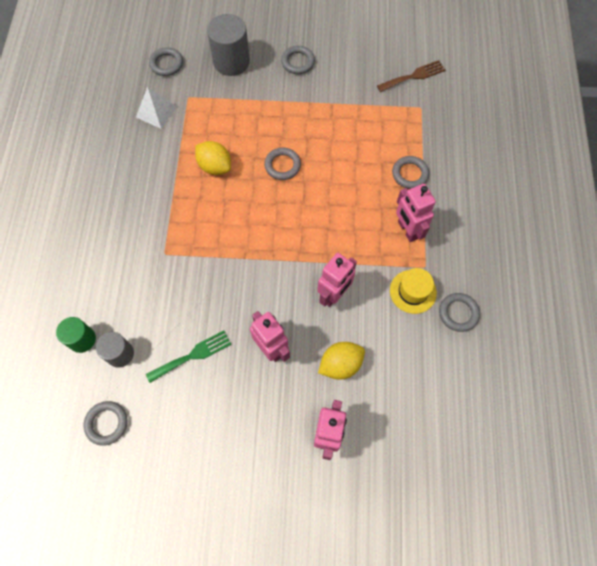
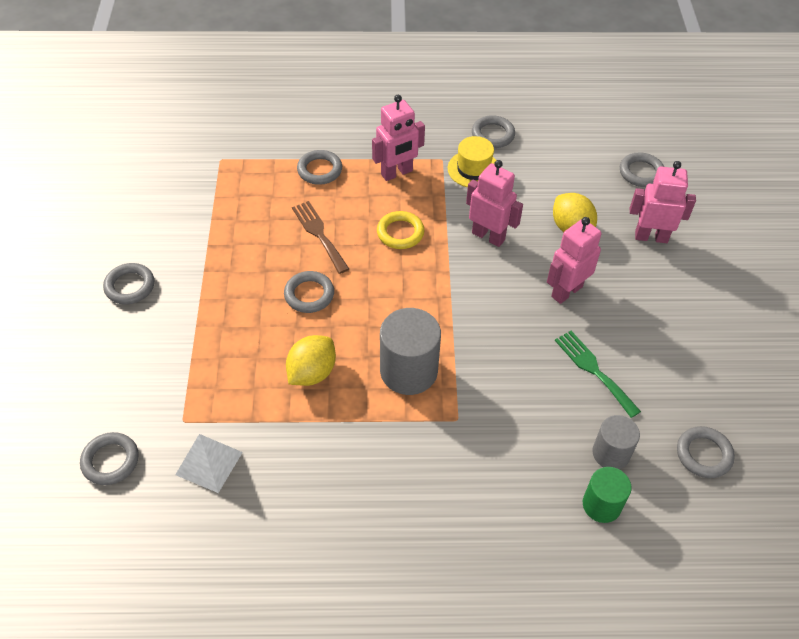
camera: 95 degrees left, 15 degrees down
(231, 61) = (118, 369): grey cylinder -> grey cylinder (408, 371)
(340, 228) = (400, 233): none -> yellow ring
(410, 444) = (641, 172): none -> grey ring
(414, 76) = (169, 165): brown fork -> brown fork (319, 234)

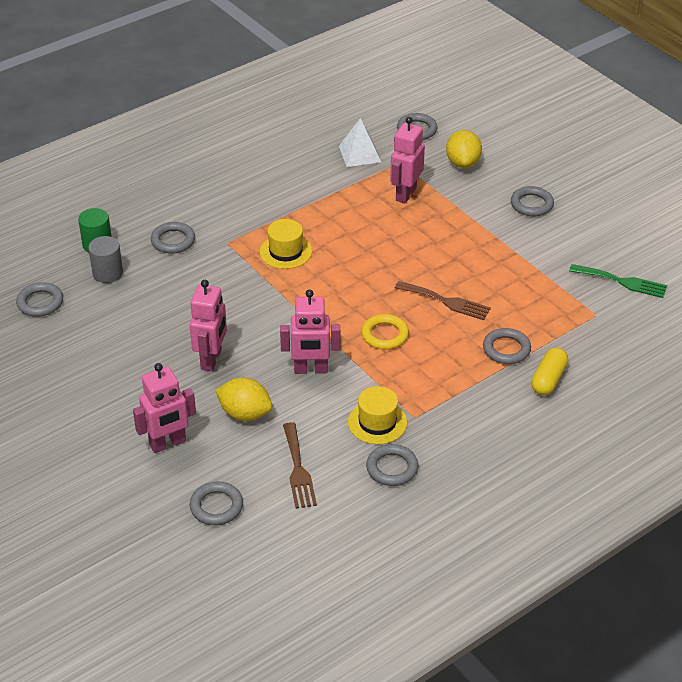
camera: 145 degrees right, 10 degrees down
(309, 294) = (404, 260): grey ring -> grey ring (173, 241)
(312, 373) = (349, 220): yellow lemon -> yellow lemon (463, 163)
(317, 133) = (548, 379): none -> yellow capsule
(397, 173) = (440, 382): pink robot -> pink robot (405, 194)
(408, 371) = (285, 252): grey cylinder -> yellow hat
(561, 167) = (298, 469): none -> brown fork
(594, 370) = (152, 315): green fork -> green fork (622, 282)

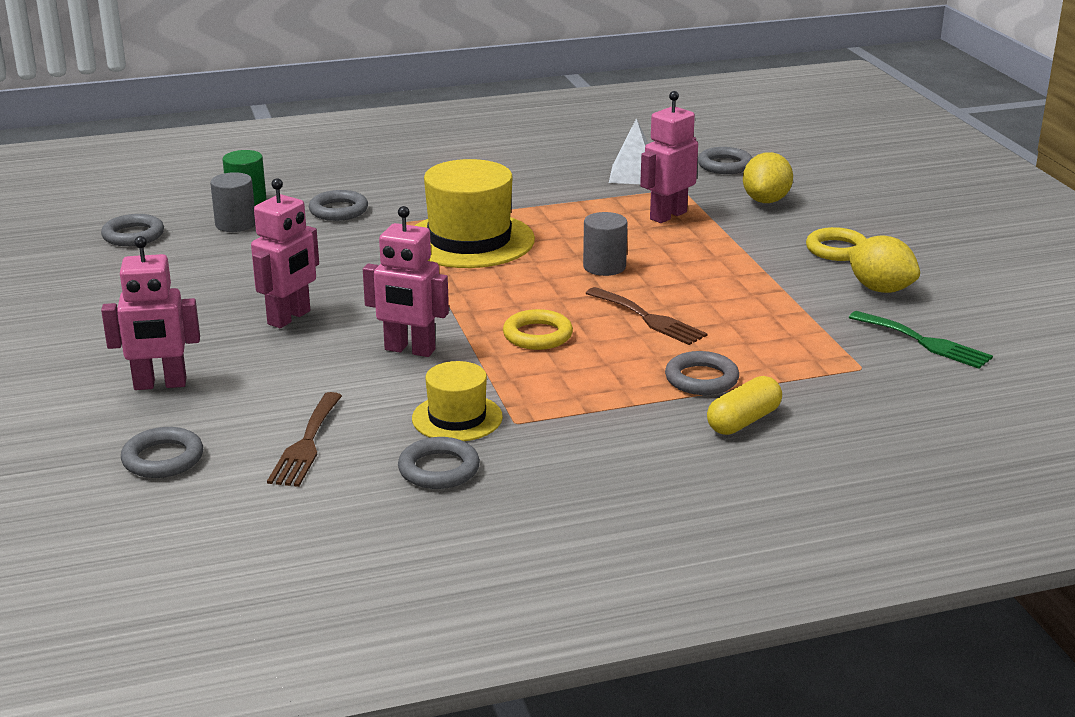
camera: 20 degrees right, 15 degrees down
(245, 414) = (285, 375): yellow lemon -> yellow lemon (880, 289)
(285, 252) = (469, 240): yellow hat -> yellow hat, size x1.79
(391, 257) = (604, 267): none -> grey cylinder
(531, 204) = (836, 249): grey ring -> yellow ring

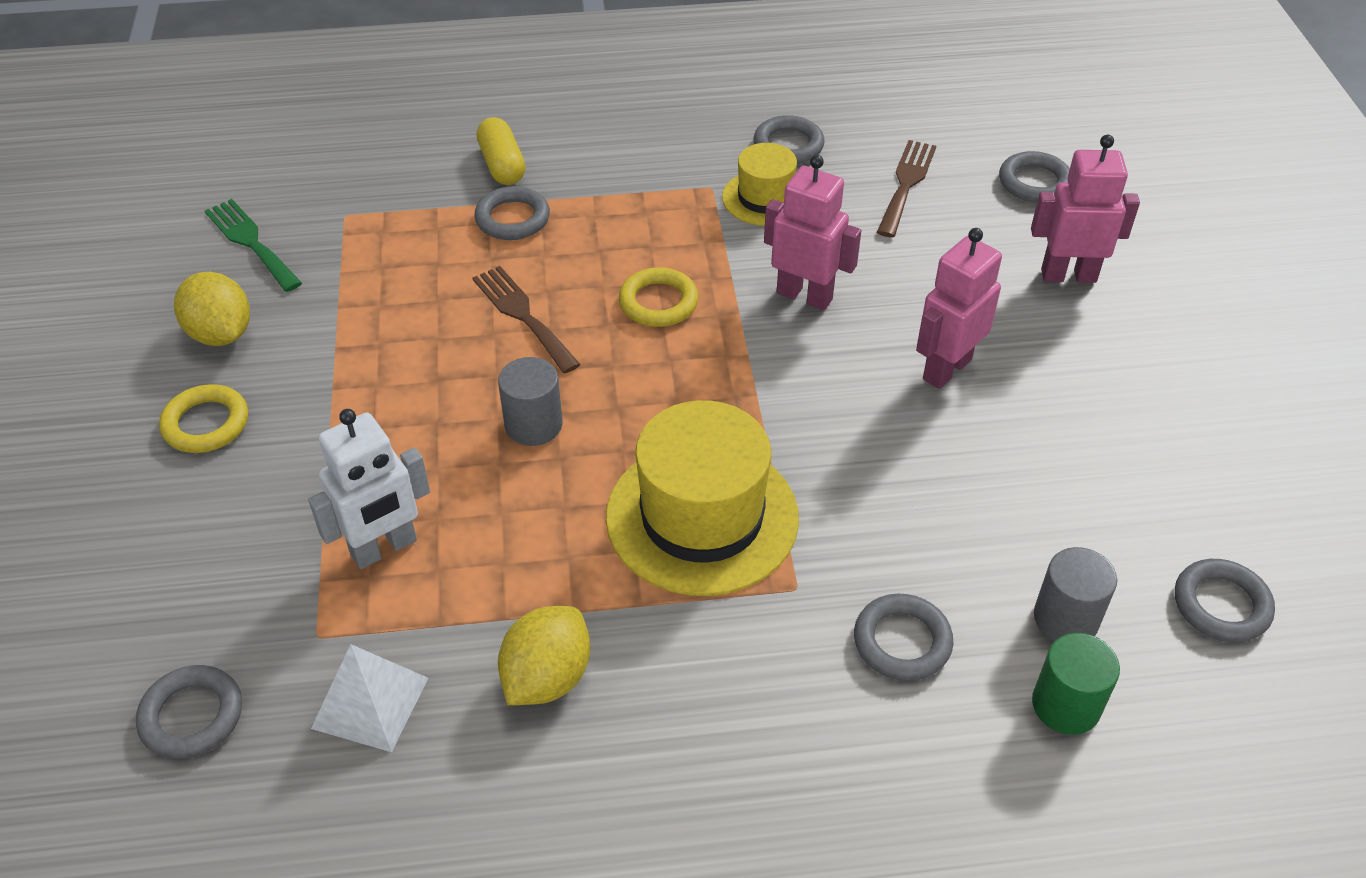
camera: 170 degrees left, 20 degrees up
(668, 215) = (384, 548): pink robot -> white robot
(743, 421) = (502, 165): yellow capsule -> yellow capsule turned 75 degrees counterclockwise
(766, 200) = (207, 574): yellow lemon -> yellow lemon (547, 677)

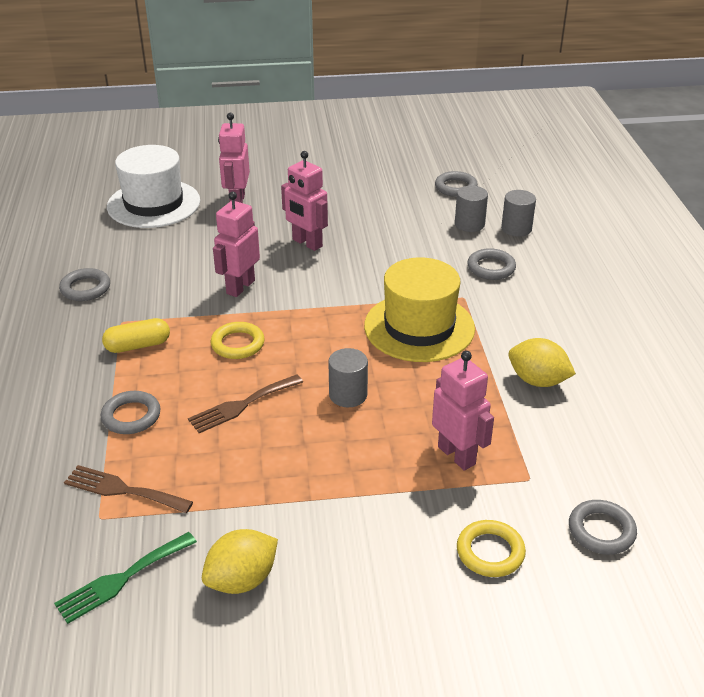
camera: 90 degrees left, 10 degrees down
(206, 424) = (346, 571): yellow ring -> yellow ring (490, 552)
(370, 703) = (571, 449): white pyramid -> none
(384, 548) = (457, 455): white robot -> pink robot
(502, 165) = (60, 426): yellow capsule -> yellow capsule (138, 345)
(765, 198) = (140, 299): yellow hat -> none
(906, 184) = (142, 246): brown fork -> brown fork (123, 490)
(1034, 182) = (154, 204): grey ring -> white hat
(1066, 705) = (516, 229): green cylinder -> grey cylinder

